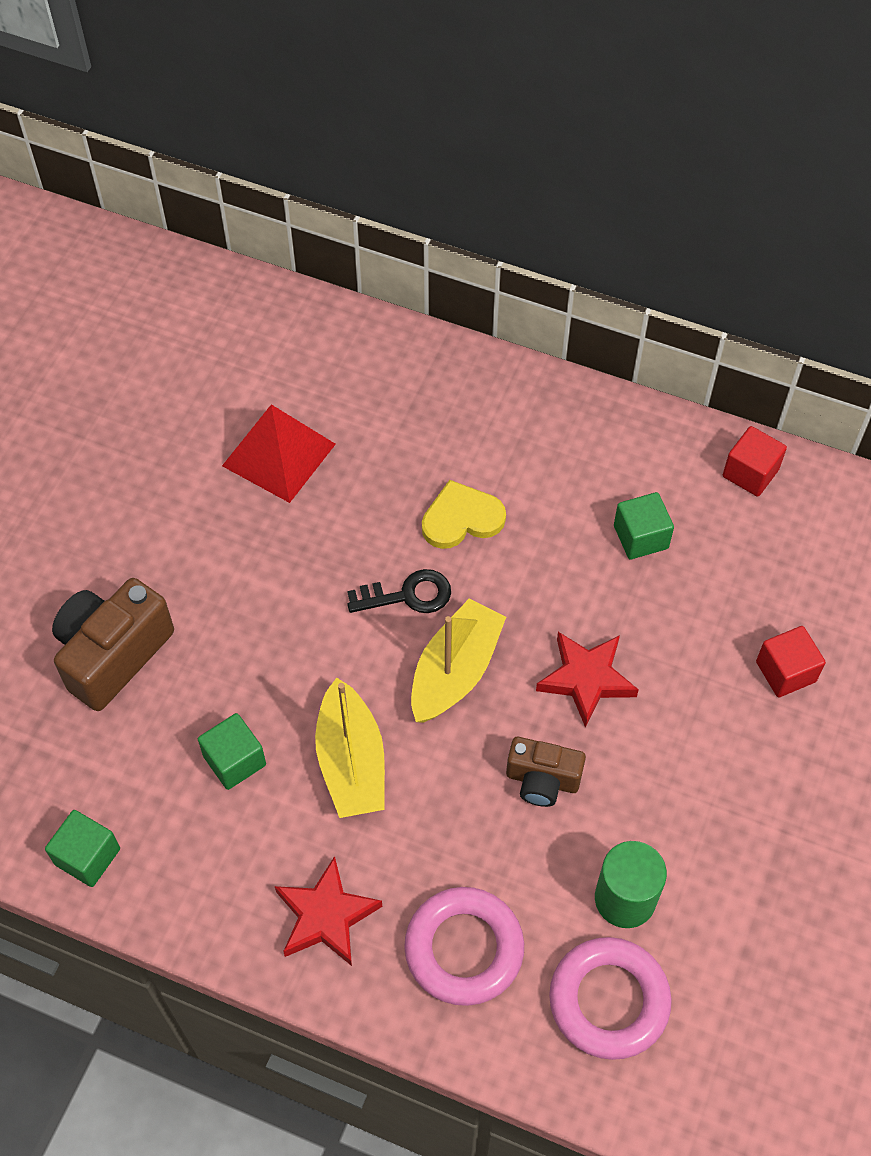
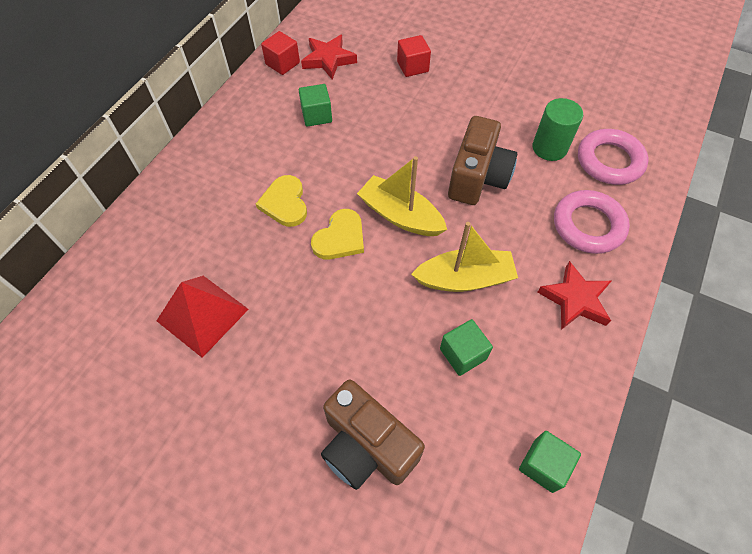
camera: 85 degrees left, 0 degrees up
(408, 595) = (340, 238): black key -> yellow heart
(542, 780) = (477, 178): brown camera -> brown camera, size x1.65
(586, 679) = (411, 150): red star -> red star (328, 60)

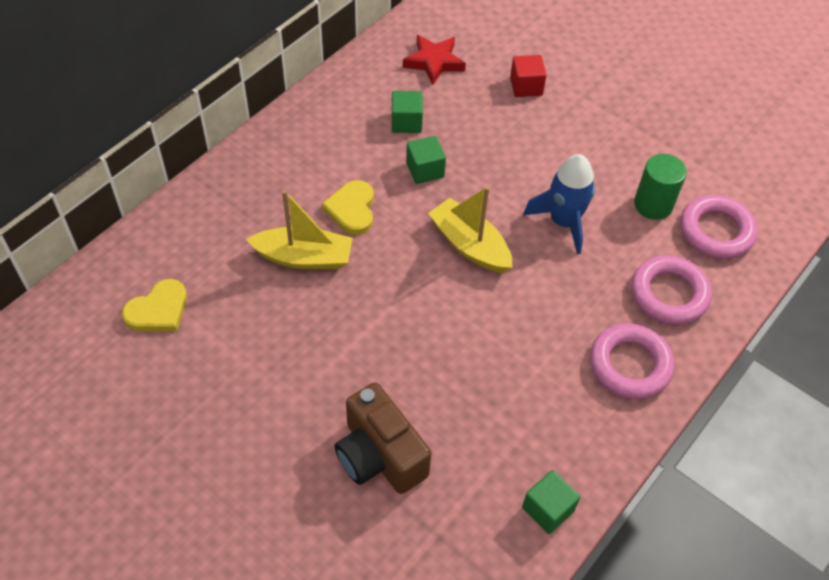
camera: 10 degrees right, 5 degrees down
(202, 314) = (246, 303): red pyramid -> none
(282, 63) = (382, 58): red cube -> none
(340, 238) = (401, 255): yellow heart -> yellow heart (158, 310)
(463, 354) = (497, 393): green cube -> green cube (425, 170)
(464, 279) = (519, 321): yellow boat -> yellow boat (304, 257)
(477, 178) = (563, 222): brown camera -> blue rocket
(575, 299) = (630, 365): red star -> pink ring

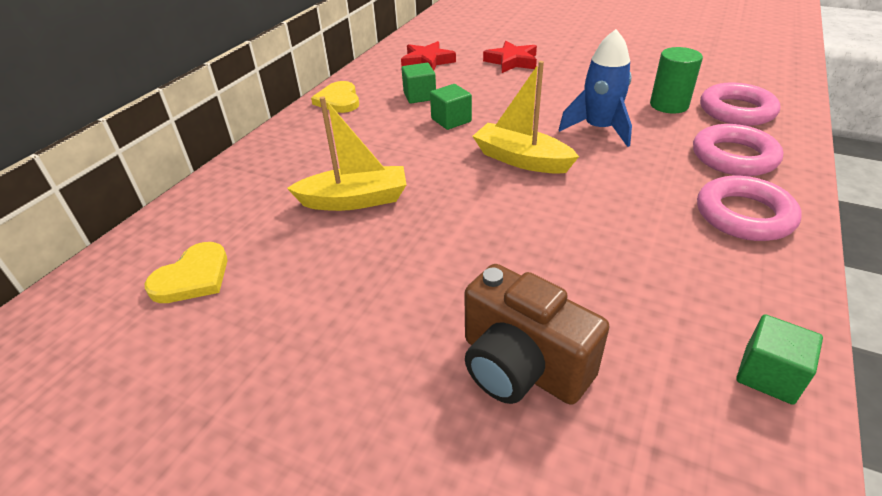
camera: 10 degrees left, 15 degrees down
(352, 209) = (392, 157): yellow heart -> yellow heart (339, 100)
(526, 86) = (512, 61): red cube -> red star

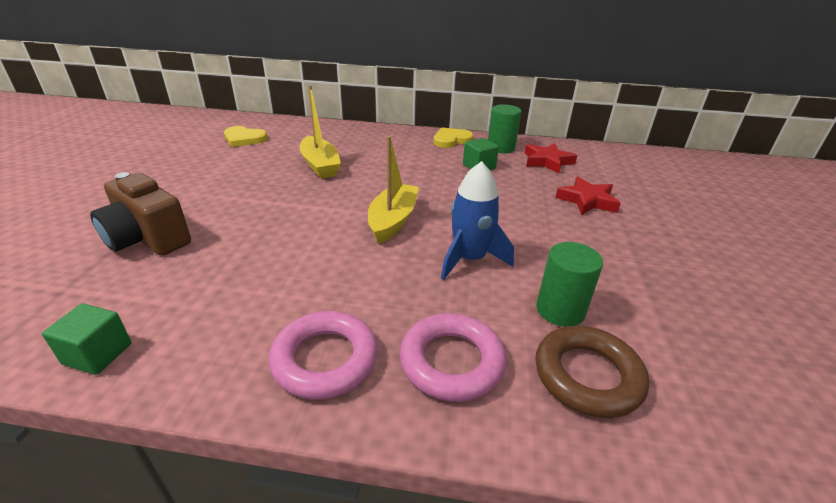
camera: 70 degrees right, 5 degrees down
(380, 77) = (501, 148): none -> green cylinder
(451, 120) = (445, 184): green cube -> none
(521, 366) = (148, 239): brown camera -> brown camera turned 75 degrees counterclockwise
(736, 111) = (587, 376): pink ring -> brown ring

